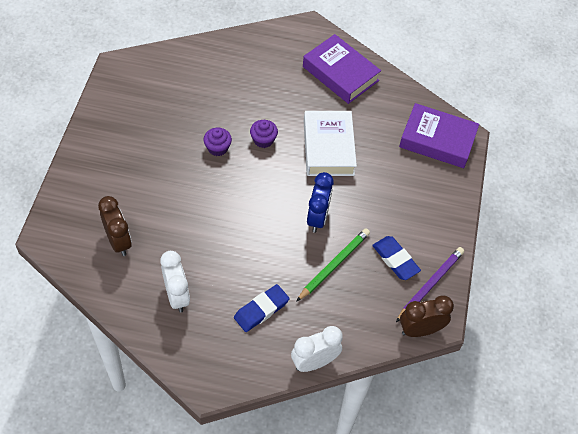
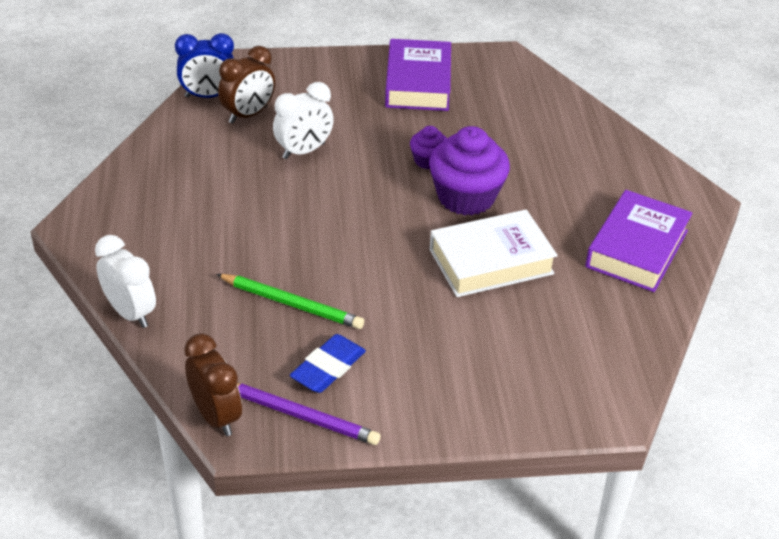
camera: 75 degrees right, 15 degrees down
(177, 296) = (190, 174): white clock -> white clock (304, 151)
(261, 310) = (194, 249): blue eraser -> none
(263, 140) = (466, 197): purple cupcake -> purple cupcake, size x1.96
(317, 218) = (363, 273): blue clock -> blue clock (208, 96)
(437, 140) = (581, 381): purple book -> purple book (418, 83)

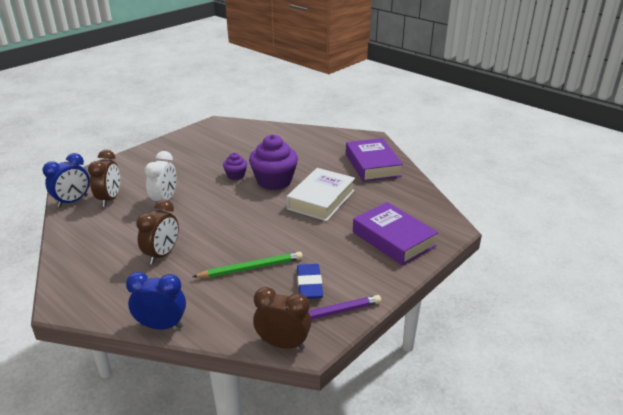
camera: 40 degrees left, 10 degrees down
(130, 313) = (161, 326): white clock -> blue clock
(222, 226) = (162, 254): none -> brown clock
(418, 83) = (187, 148): purple book -> purple book (393, 239)

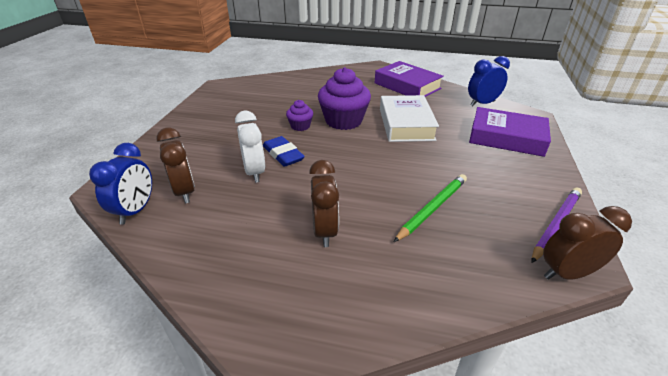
camera: 30 degrees left, 5 degrees up
(161, 326) = (430, 316): blue clock -> blue clock (482, 103)
(309, 285) = (503, 203): blue eraser -> blue eraser (283, 154)

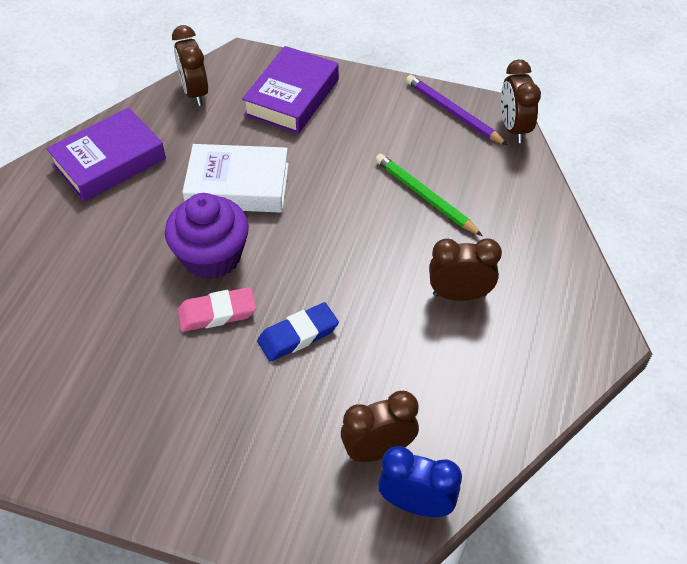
camera: 85 degrees left, 15 degrees up
(254, 172) = (339, 368): white clock -> none
(300, 126) = (217, 313): purple cupcake -> pink eraser
(482, 103) = (195, 92): blue clock -> brown clock

